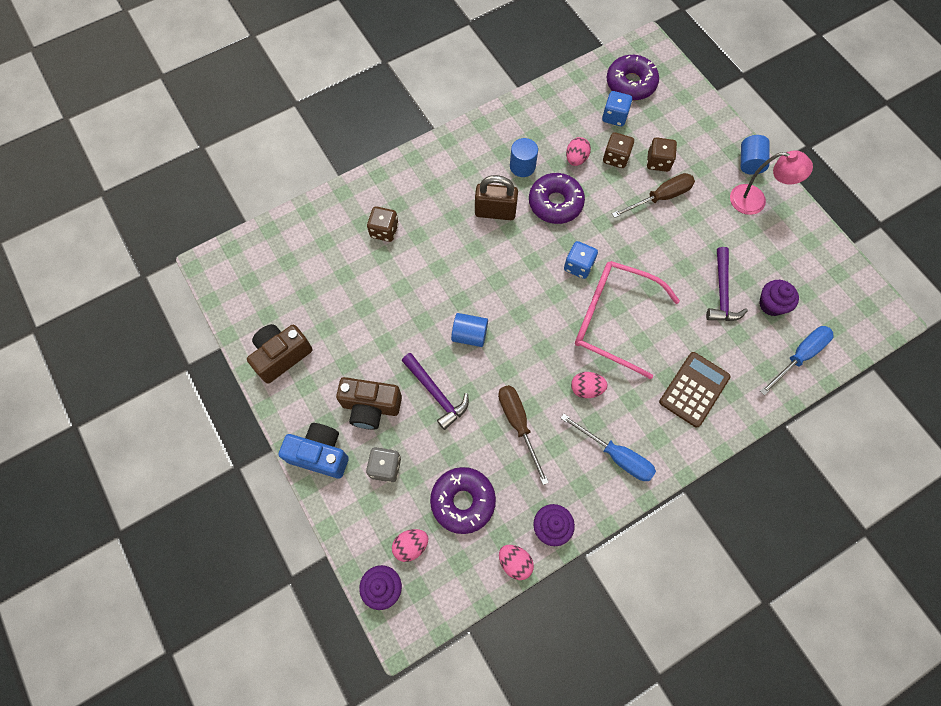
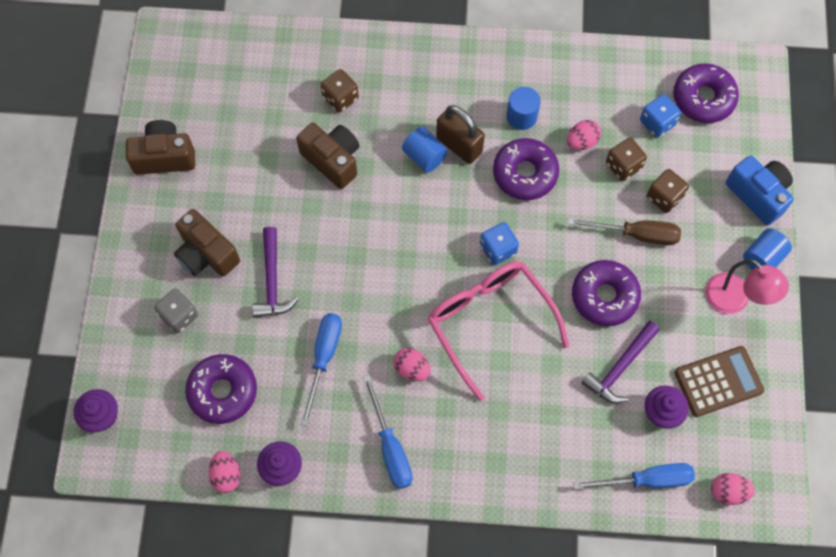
camera: 35 degrees right, 0 degrees up
(320, 454) = (134, 266): blue camera -> blue camera (758, 195)
(411, 546) = (150, 397): pink egg -> pink egg (728, 491)
(413, 278) = (332, 160): none -> brown camera
(469, 335) = (343, 247): blue cylinder -> blue cylinder (424, 156)
(518, 424) = (324, 358): brown screwdriver -> blue screwdriver
(673, 252) = (604, 296): none -> purple donut
(694, 389) = (514, 439): brown calculator -> brown calculator (718, 381)

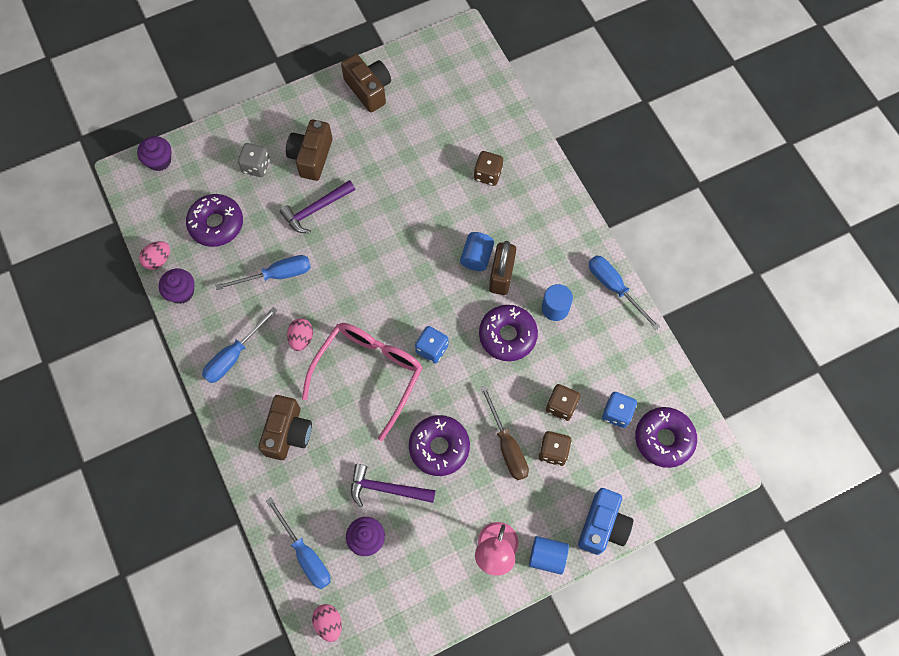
camera: 60 degrees right, 0 degrees up
(332, 160) = (434, 197): brown camera -> brown camera (288, 433)
(531, 55) = (614, 288): none -> blue screwdriver
(582, 142) = (562, 364): pink egg -> none
(718, 381) = (417, 572): brown calculator -> none

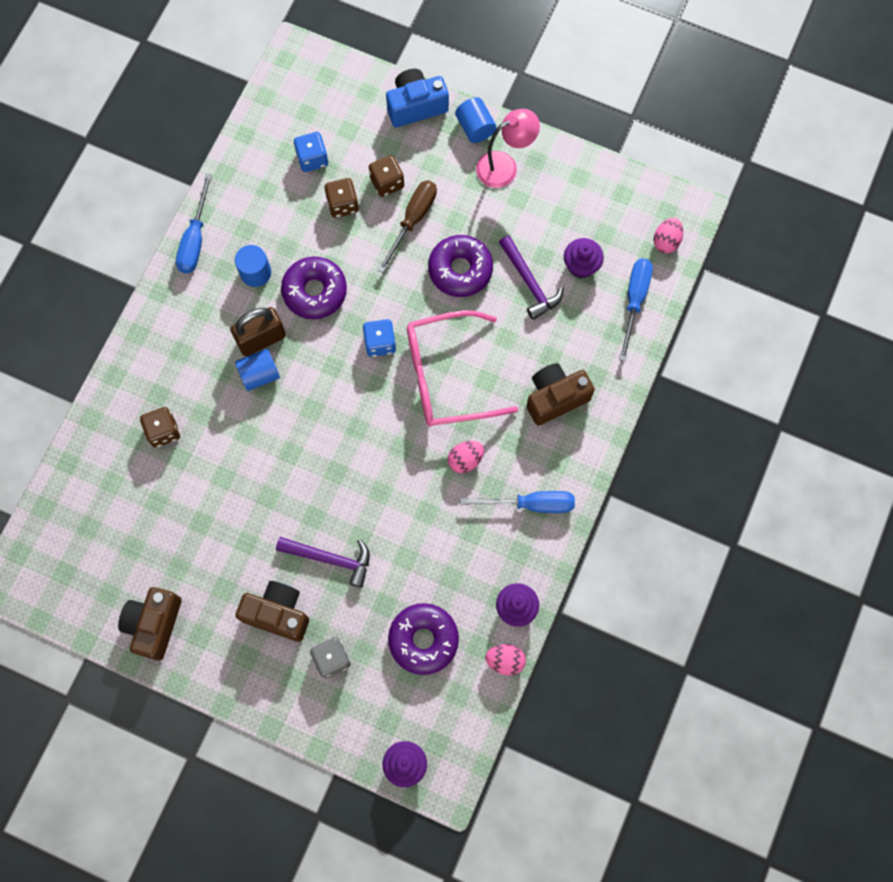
camera: 130 degrees left, 5 degrees up
(276, 275) = (426, 535): blue screwdriver -> none
(311, 157) = (277, 613): brown camera -> brown camera turned 135 degrees counterclockwise
(664, 439) = (305, 110): purple donut -> none

